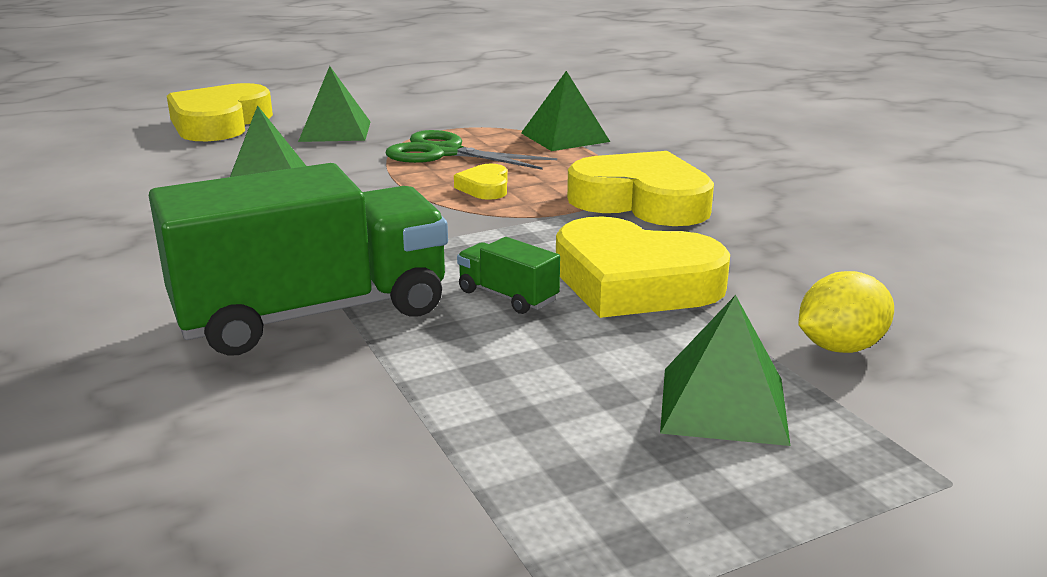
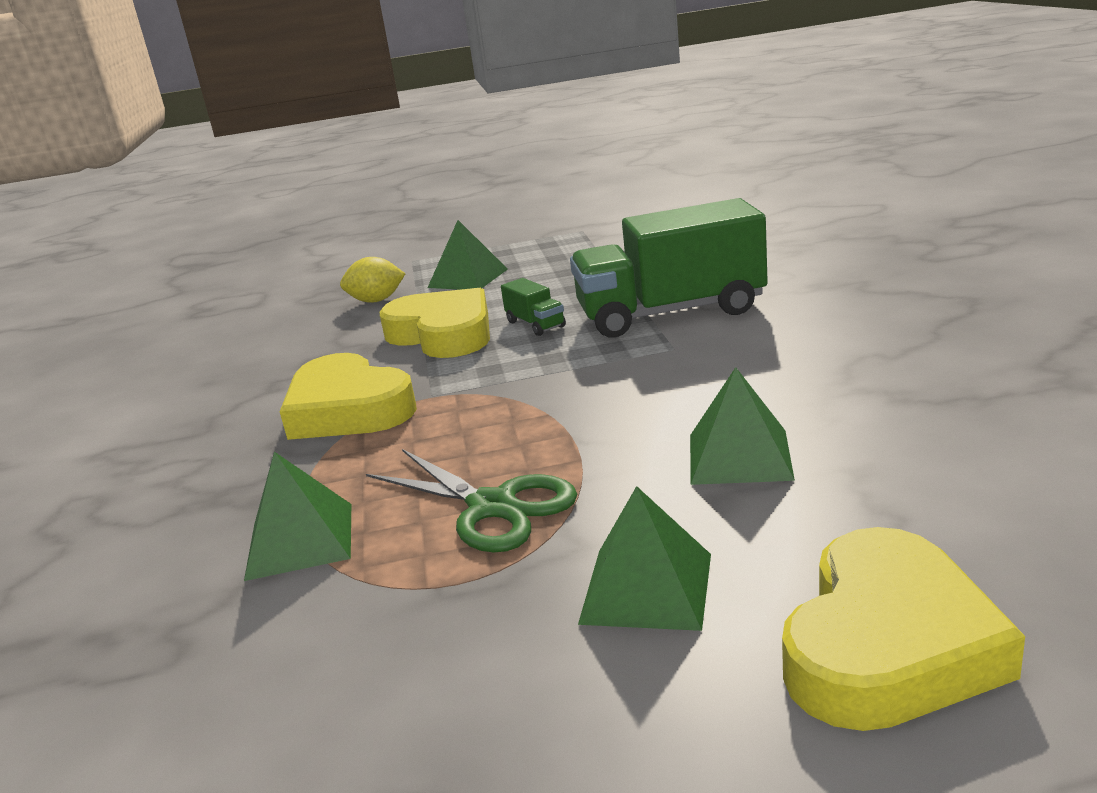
camera: 160 degrees left, 0 degrees up
(485, 187) = (483, 433): yellow heart -> none

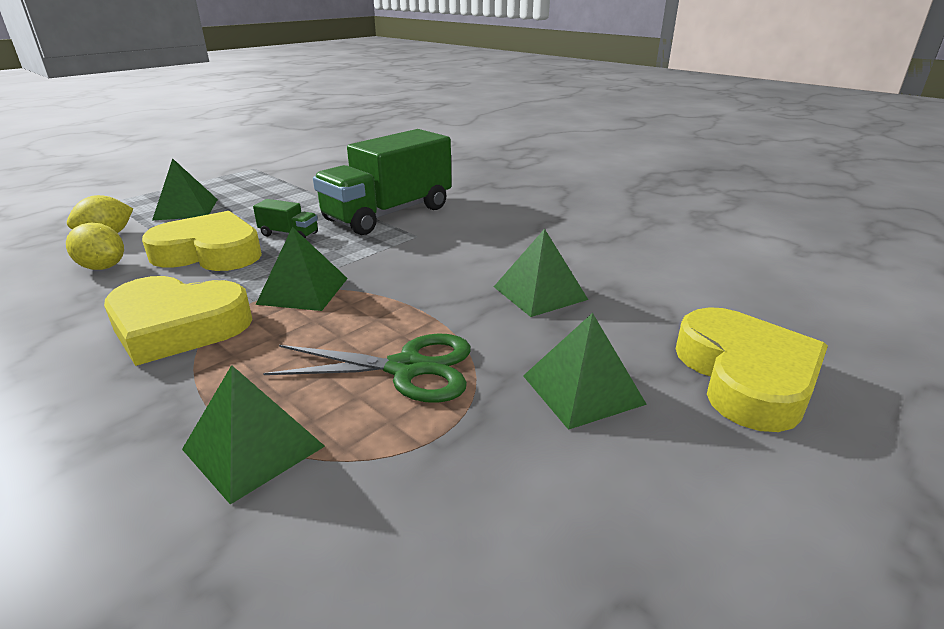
camera: 40 degrees left, 5 degrees up
(346, 334) = (103, 267): none -> yellow lemon
(484, 395) = (303, 290): none -> green pyramid

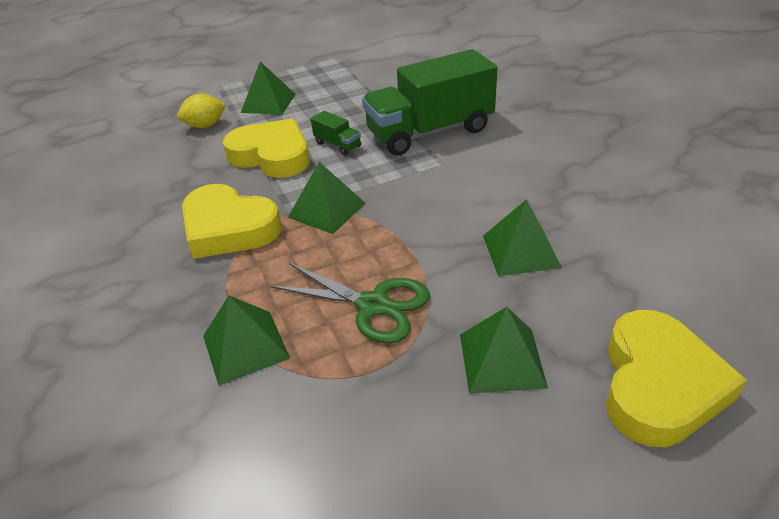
camera: 25 degrees right, 10 degrees up
(103, 267) = (195, 159): yellow lemon -> none

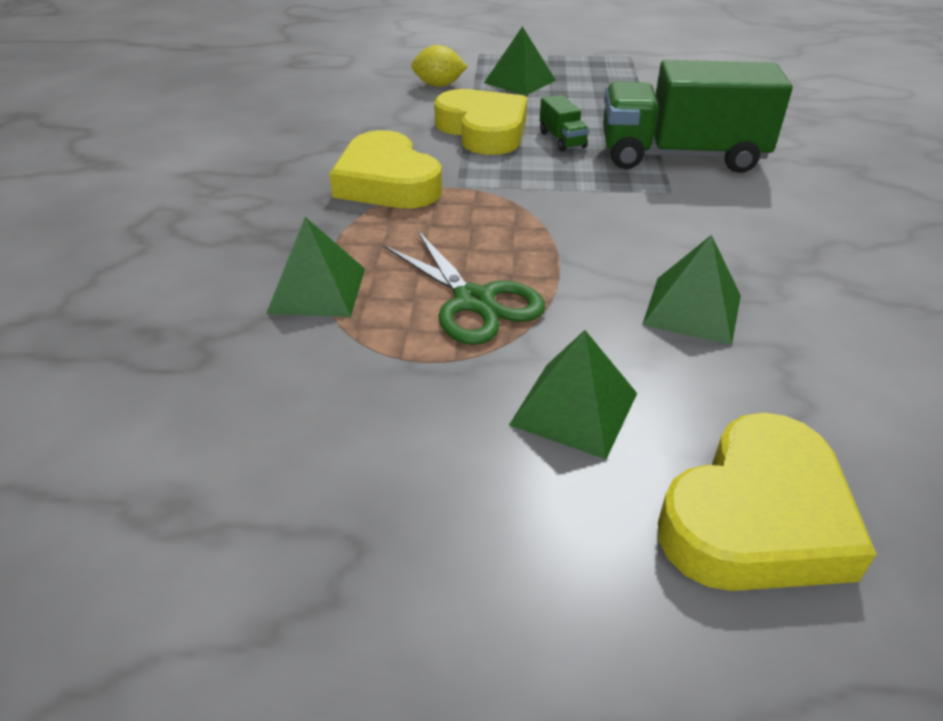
camera: 25 degrees right, 0 degrees up
(326, 210) = (499, 196): green pyramid -> none

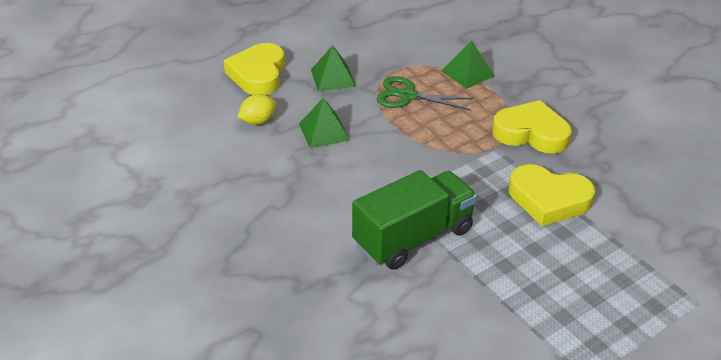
camera: 140 degrees right, 0 degrees up
(439, 85) = (648, 234): yellow lemon -> yellow lemon (258, 121)
(520, 81) = (609, 274): green pyramid -> none
(562, 140) = (495, 216): green truck -> none

